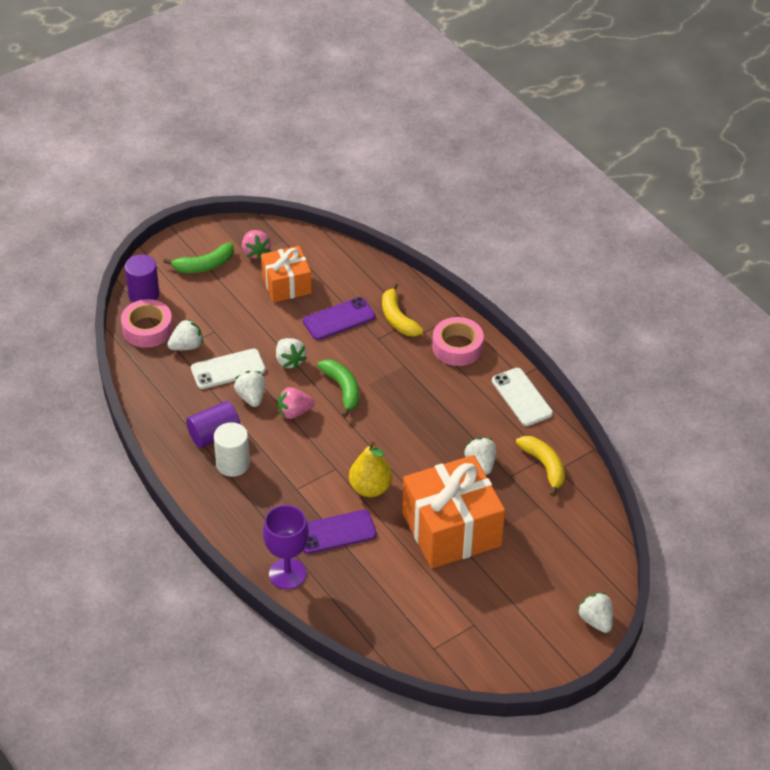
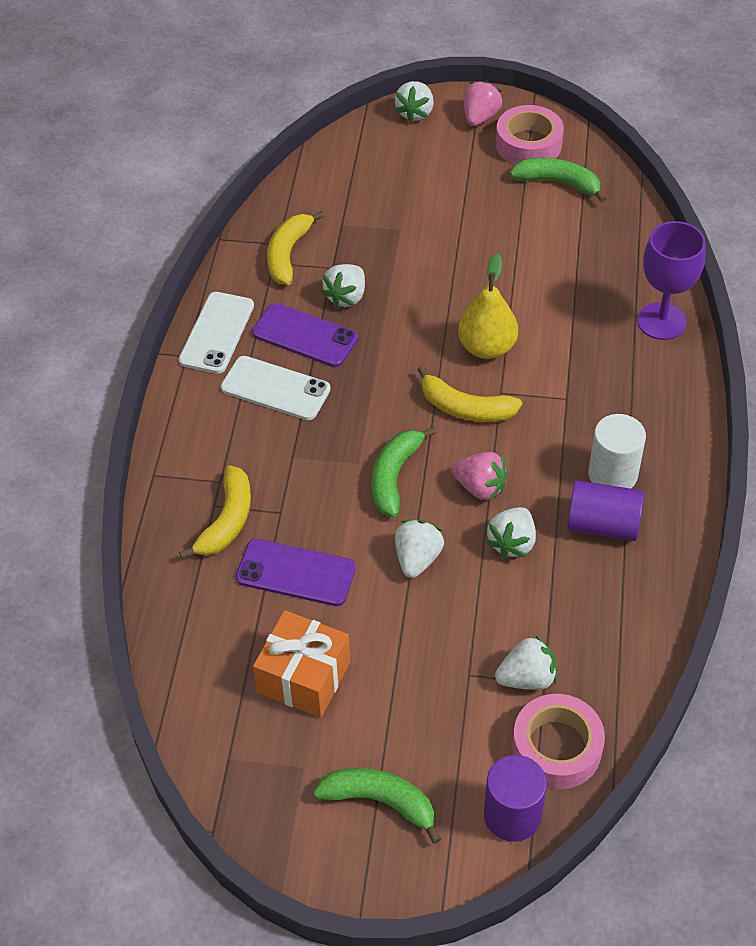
camera: 135 degrees left, 5 degrees up
(186, 346) = (527, 678): white strawberry -> white strawberry turned 150 degrees clockwise
(228, 369) = (504, 602): white phone -> white phone (275, 389)
(255, 252) = (288, 768): pink strawberry -> pink strawberry (480, 117)
(336, 532) = (570, 328): purple phone -> purple phone (305, 336)
(345, 447) = (465, 408): none -> yellow banana
(445, 631) = (558, 183): none -> green banana
(451, 529) = (451, 258): orange gift -> none
(457, 347) = (207, 435): pink tape -> pink tape (528, 144)

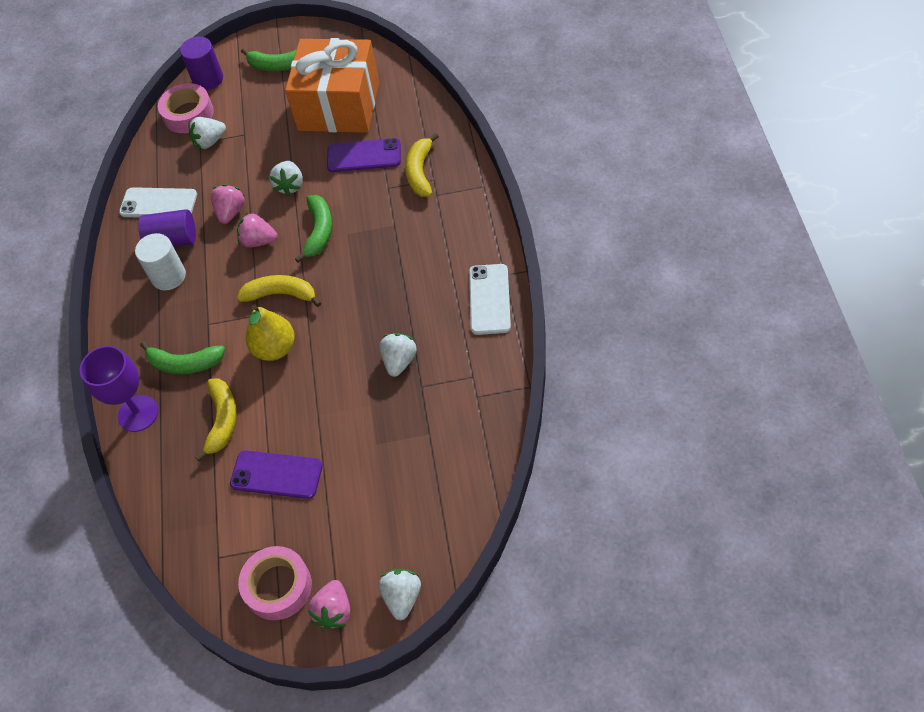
camera: 170 degrees right, 5 degrees up
(275, 389) = (425, 268): white phone -> white phone (158, 203)
(288, 254) = (463, 388): yellow banana -> yellow banana (222, 420)
(304, 677) = (339, 106): orange gift -> orange gift, size x1.70
(305, 336) = (420, 317): purple phone -> purple phone (276, 474)
(512, 543) = (231, 212): white strawberry -> pink strawberry
(558, 183) = (241, 542): green banana -> green banana (184, 364)

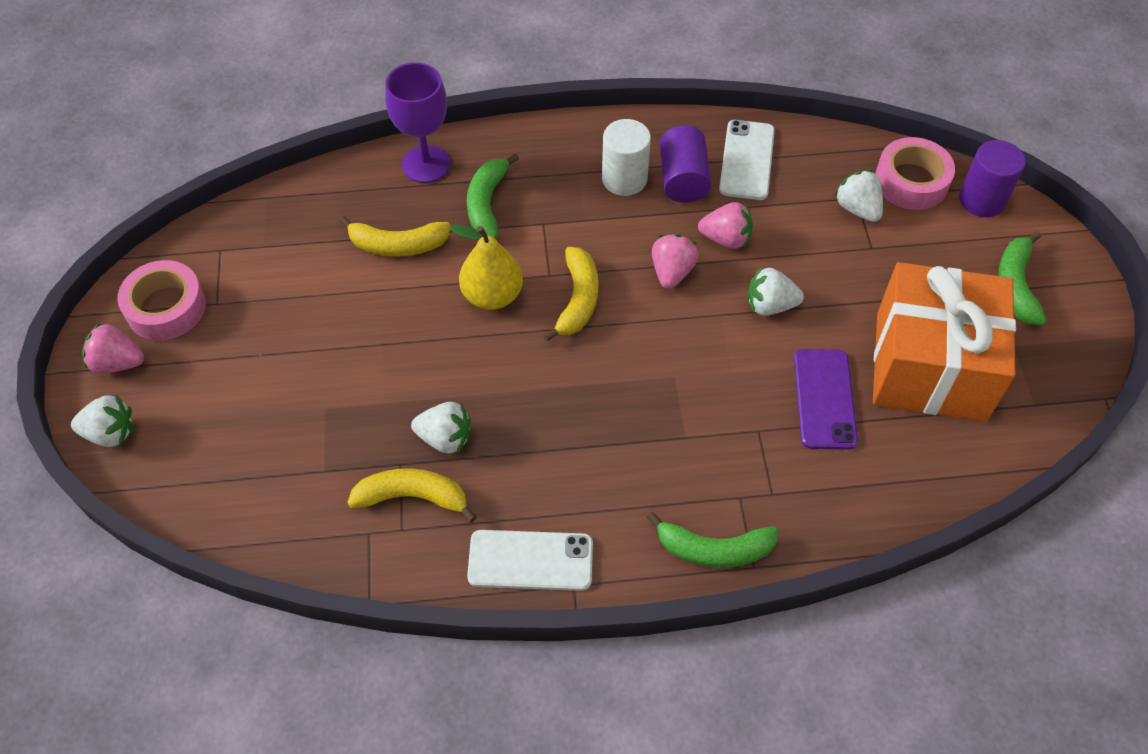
camera: 85 degrees right, 0 degrees up
(276, 474) = (309, 302): purple phone -> none
(319, 231) = (681, 342): green banana -> green banana (714, 549)
(420, 172) = (787, 475): yellow banana -> yellow banana (413, 497)

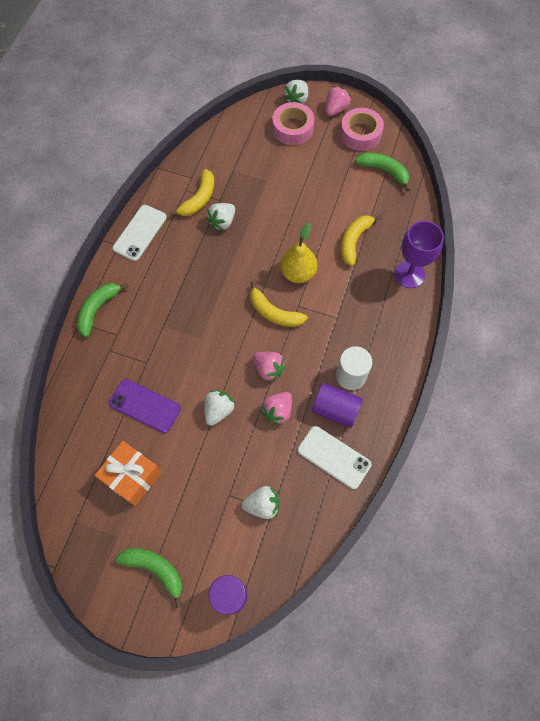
camera: 115 degrees right, 10 degrees up
(487, 203) = (364, 294): green banana -> green banana (384, 171)
(911, 181) = (267, 556): pink tape -> pink tape (292, 128)
(930, 366) = (132, 477): orange gift -> orange gift, size x0.59

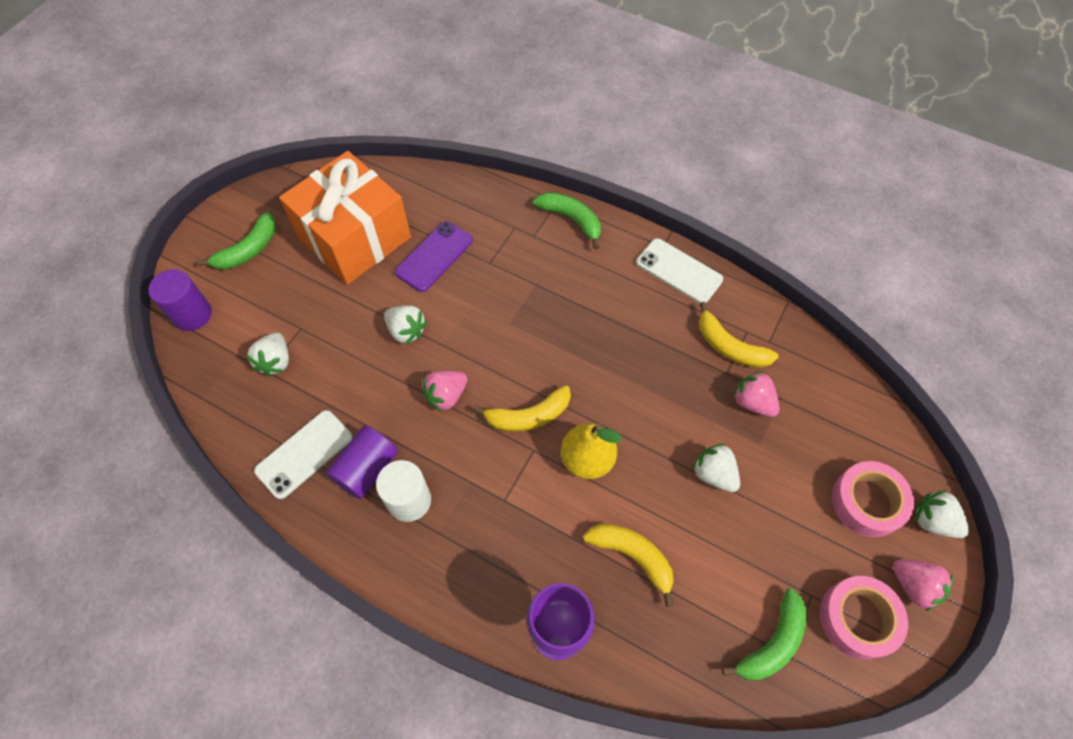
camera: 100 degrees right, 5 degrees down
(132, 477) = (355, 238): orange gift -> orange gift, size x1.70
(222, 222) = (687, 372): white strawberry -> white strawberry (714, 474)
(274, 312) = (528, 416): yellow banana -> yellow banana turned 150 degrees counterclockwise
(277, 411) = (386, 397): pink strawberry -> pink strawberry (752, 402)

